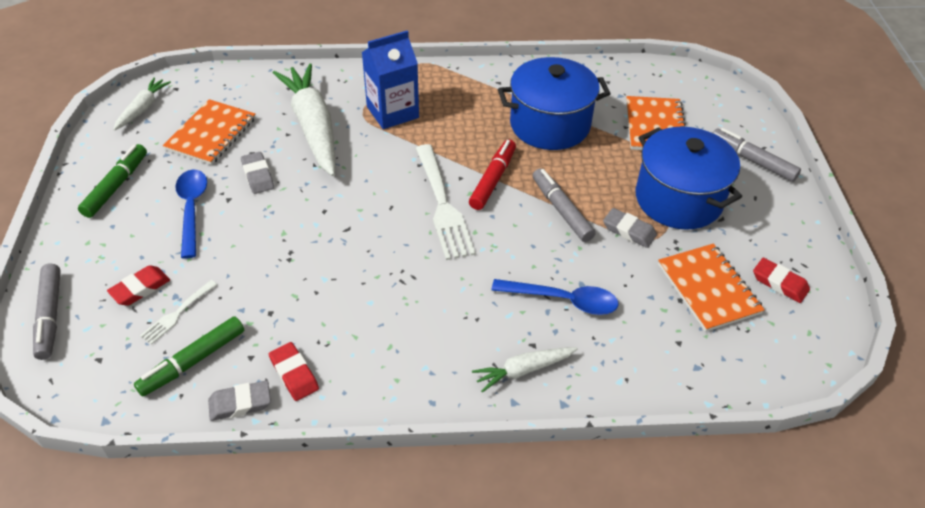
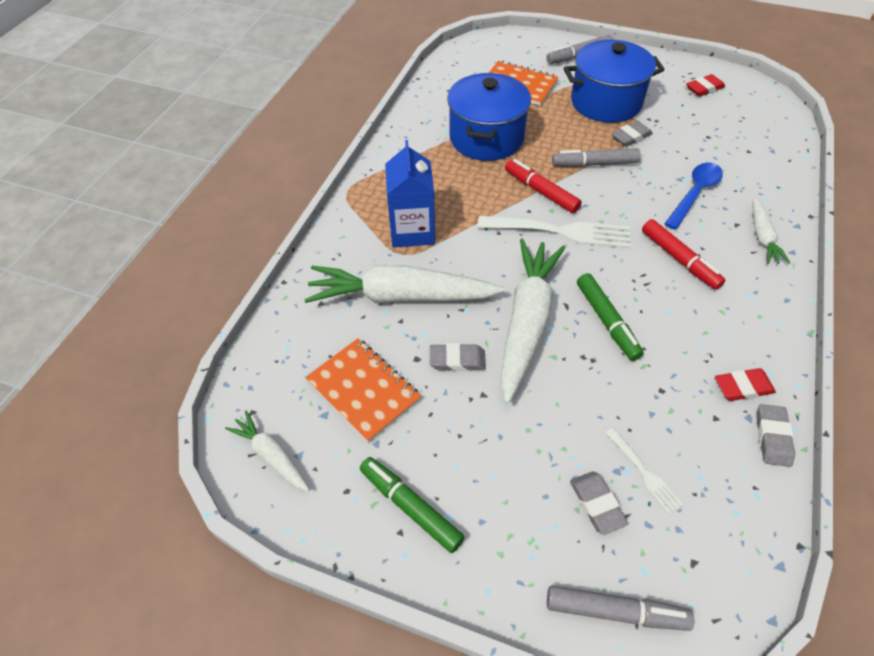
camera: 65 degrees left, 5 degrees up
(140, 288) = (597, 504): red eraser -> grey eraser
(192, 209) = (486, 432): blue spoon -> none
(193, 361) = (713, 469): green marker -> green marker (607, 321)
(316, 207) = (527, 322): none -> white carrot
(449, 301) = (679, 259): none -> red marker
(708, 289) = (701, 120): orange notebook -> none

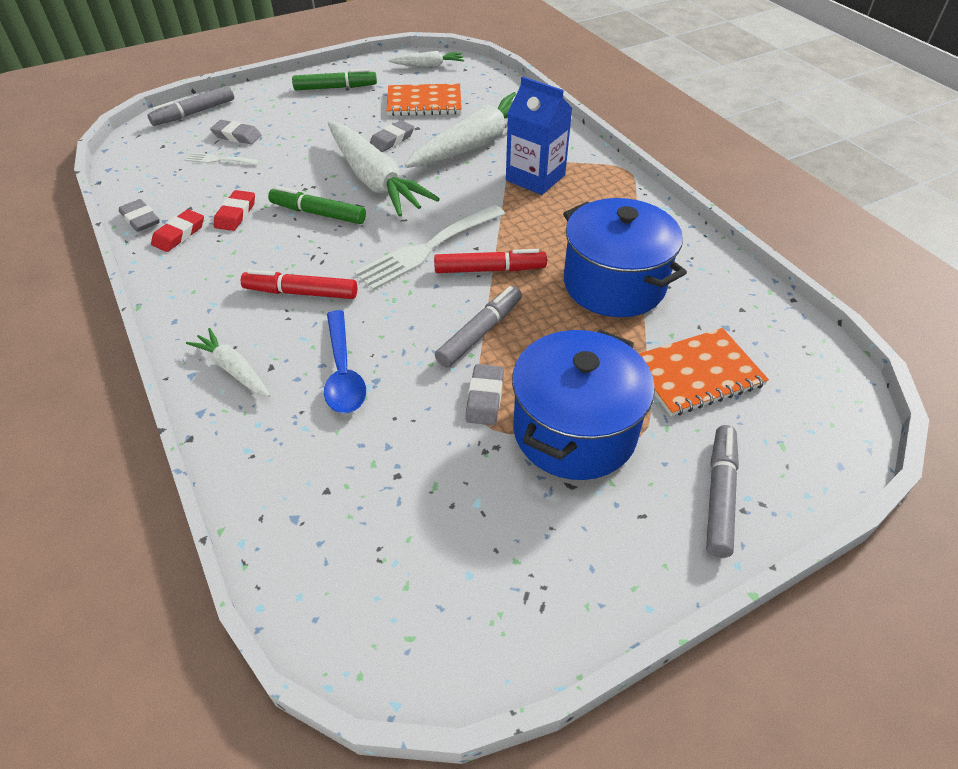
camera: 130 degrees right, 5 degrees down
(704, 88) = (486, 580): red eraser -> red eraser (235, 214)

